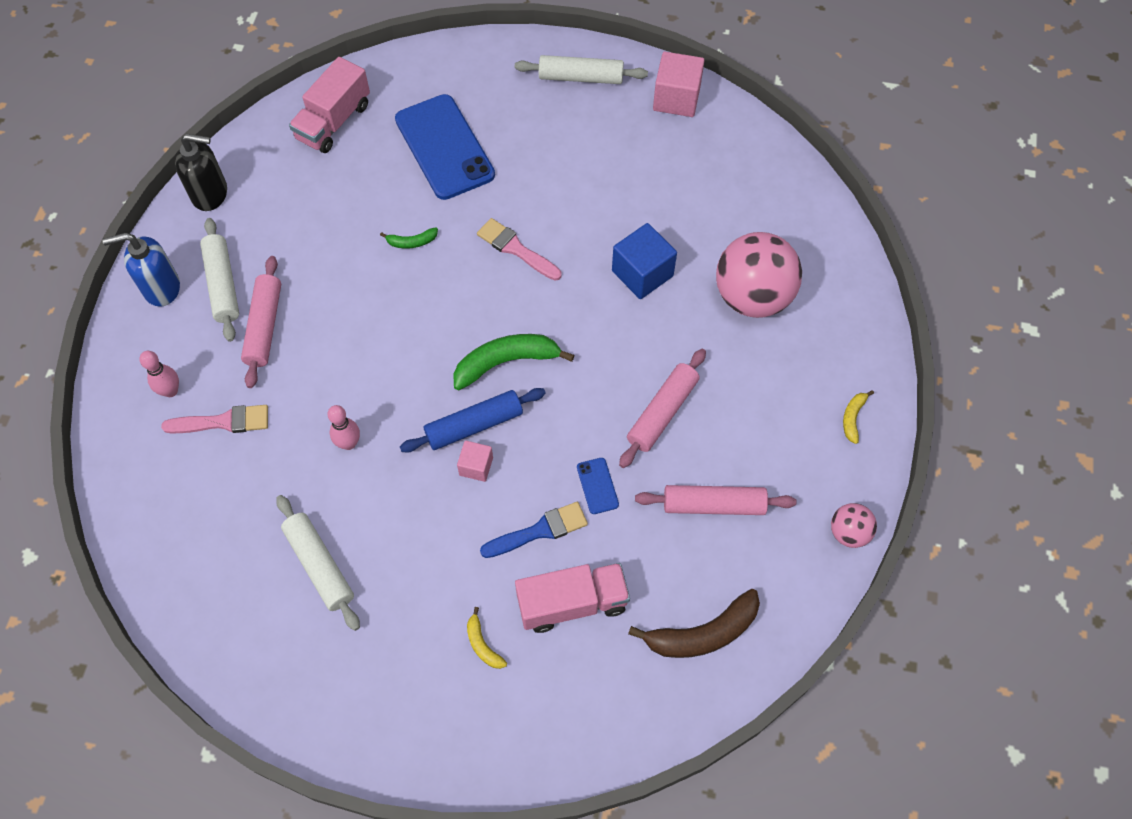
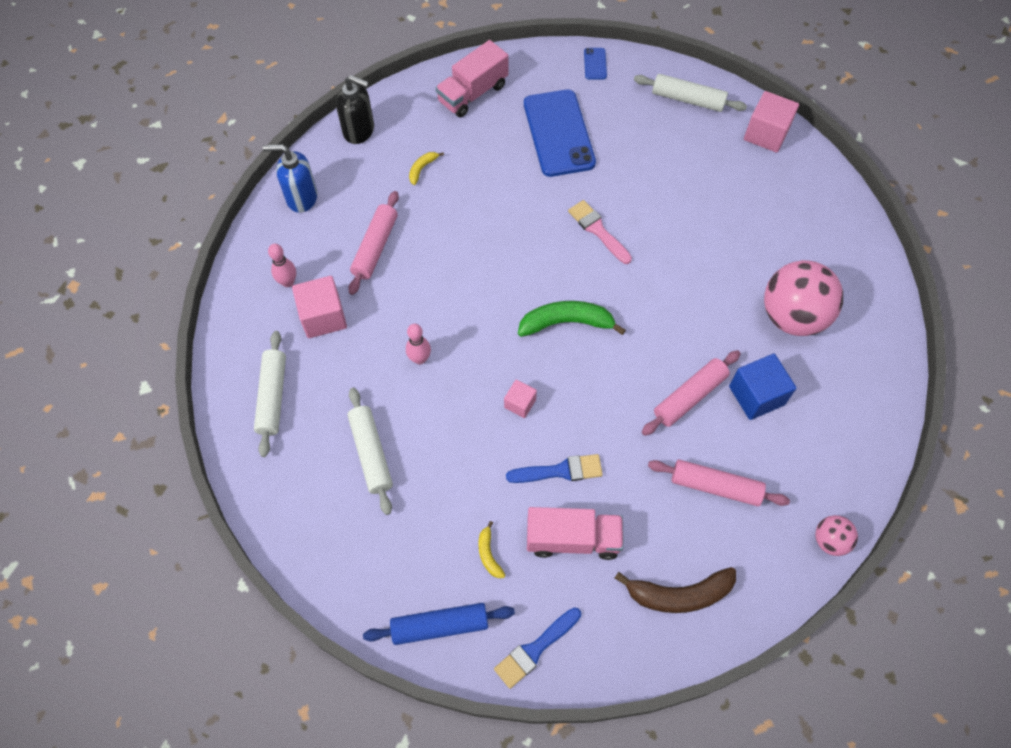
camera: 15 degrees right, 0 degrees up
(222, 285) = (350, 206): white rolling pin -> white rolling pin (272, 396)
(223, 422) = (323, 317): pink brush -> pink cube
(412, 242) = (512, 205): green banana -> none
(474, 425) = (527, 369): blue rolling pin -> blue rolling pin (440, 626)
(560, 736) = (535, 649): none -> blue brush
(597, 486) = (618, 445): blue phone -> blue phone (595, 64)
(642, 273) = (701, 275): blue cube -> blue cube (756, 395)
(853, 418) = (857, 442): yellow banana -> yellow banana (422, 169)

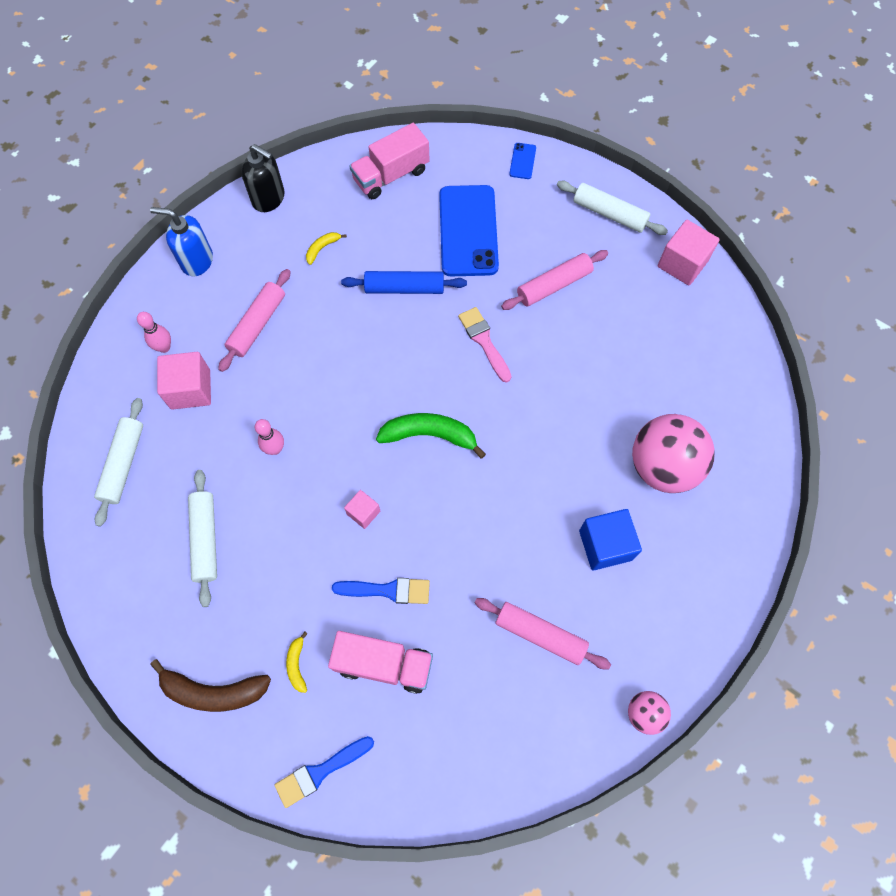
camera: 10 degrees right, 5 degrees up
(440, 626) = (232, 730): blue rolling pin -> blue rolling pin (404, 288)
(679, 594) = (477, 742): brown banana -> brown banana (213, 691)
(690, 397) = (536, 535): pink rolling pin -> pink rolling pin (554, 285)

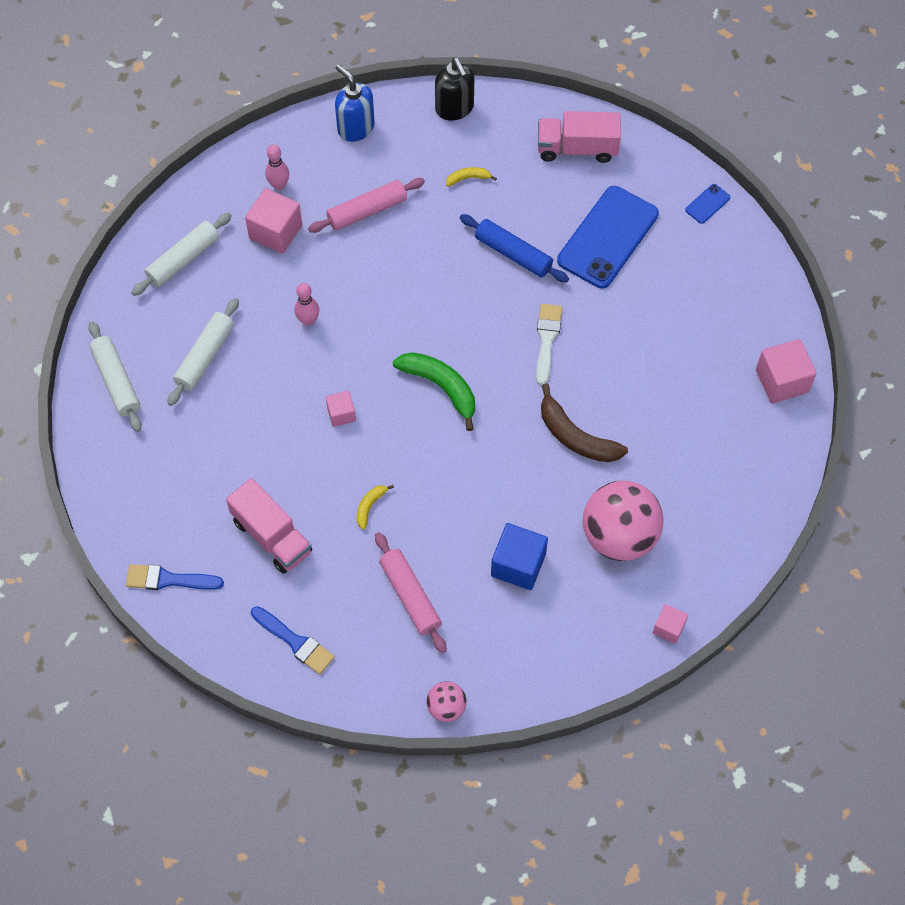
camera: 35 degrees right, 5 degrees down
(213, 691) = (132, 471): brown banana -> brown banana (576, 436)
(297, 664) = (207, 493): yellow banana -> yellow banana (370, 506)
(387, 590) = (315, 484): blue brush -> blue brush (295, 642)
(484, 341) = (547, 339): pink brush -> white brush
(554, 285) = (647, 329): pink rolling pin -> none
(609, 214) = (750, 297): white rolling pin -> white rolling pin (116, 381)
(758, 517) = (668, 628): none -> pink cube

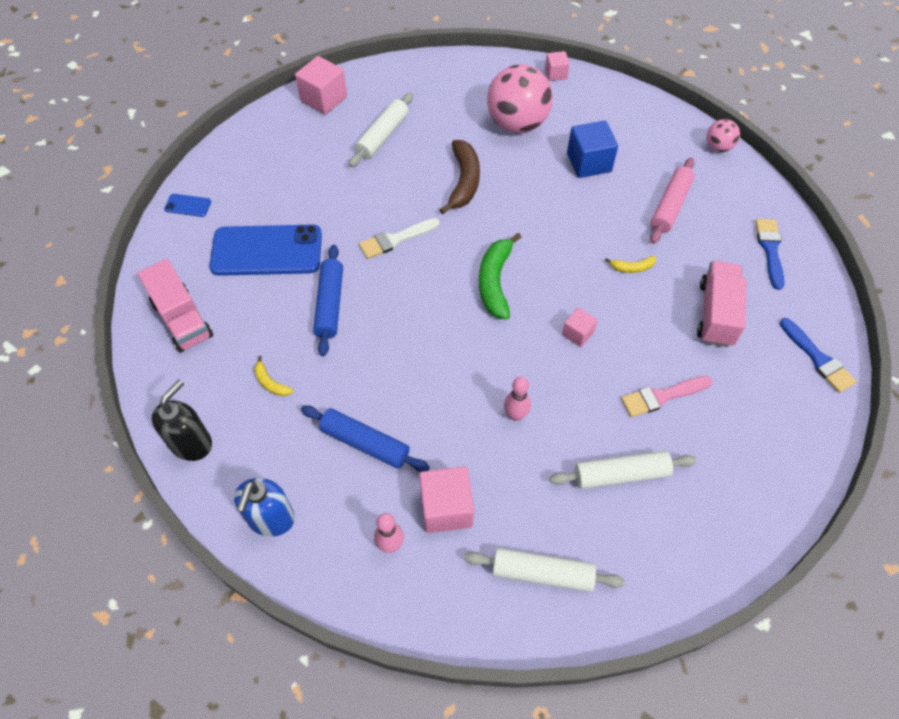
camera: 125 degrees left, 5 degrees down
(116, 381) = (711, 533): white rolling pin -> white rolling pin (383, 136)
(238, 432) = (661, 396): none -> pink brush
(367, 211) = (365, 443): pink rolling pin -> blue rolling pin

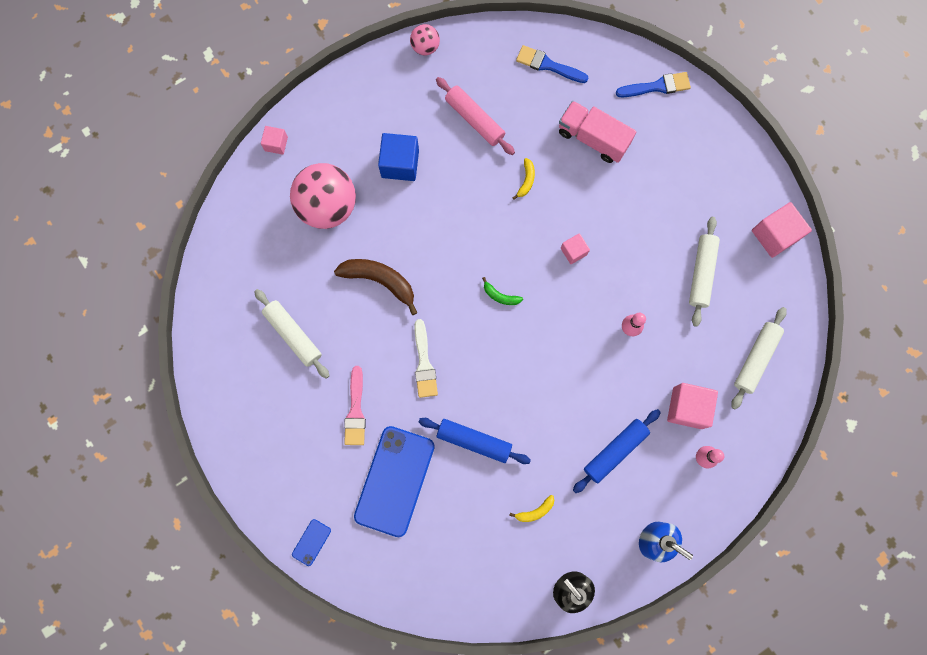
camera: 70 degrees left, 20 degrees up
(182, 319) = (444, 573): pink truck -> none
(324, 99) = (219, 376): pink cube -> pink cube (774, 235)
(495, 282) = (500, 296): green banana -> green banana, size x0.50
(661, 396) = (650, 214): pink brush -> pink brush (355, 411)

